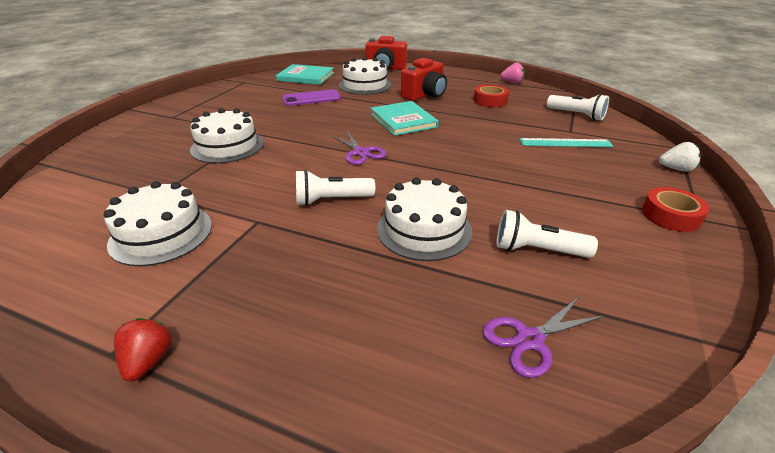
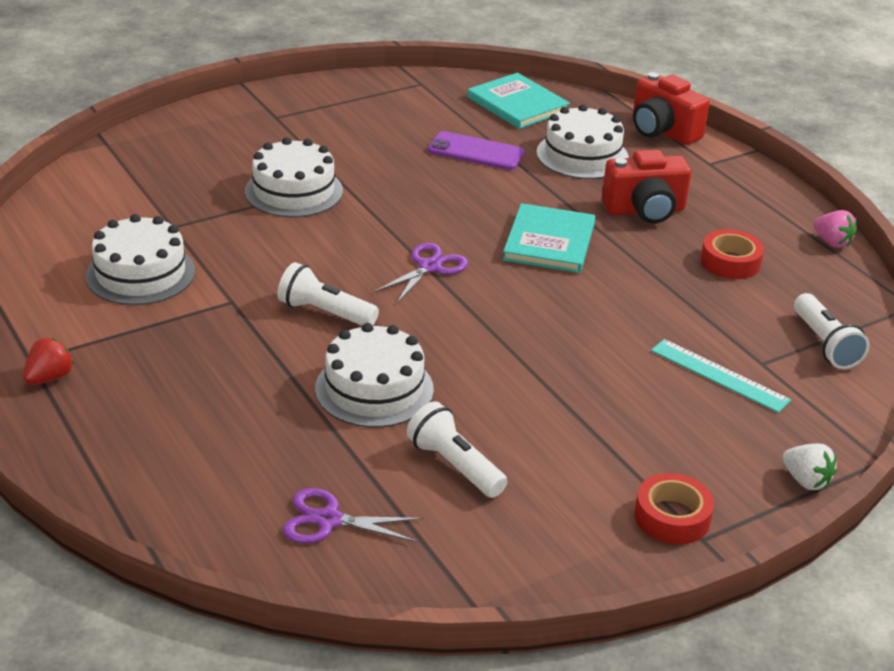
camera: 35 degrees right, 0 degrees up
(360, 152) = (430, 267): purple scissors -> purple scissors turned 150 degrees counterclockwise

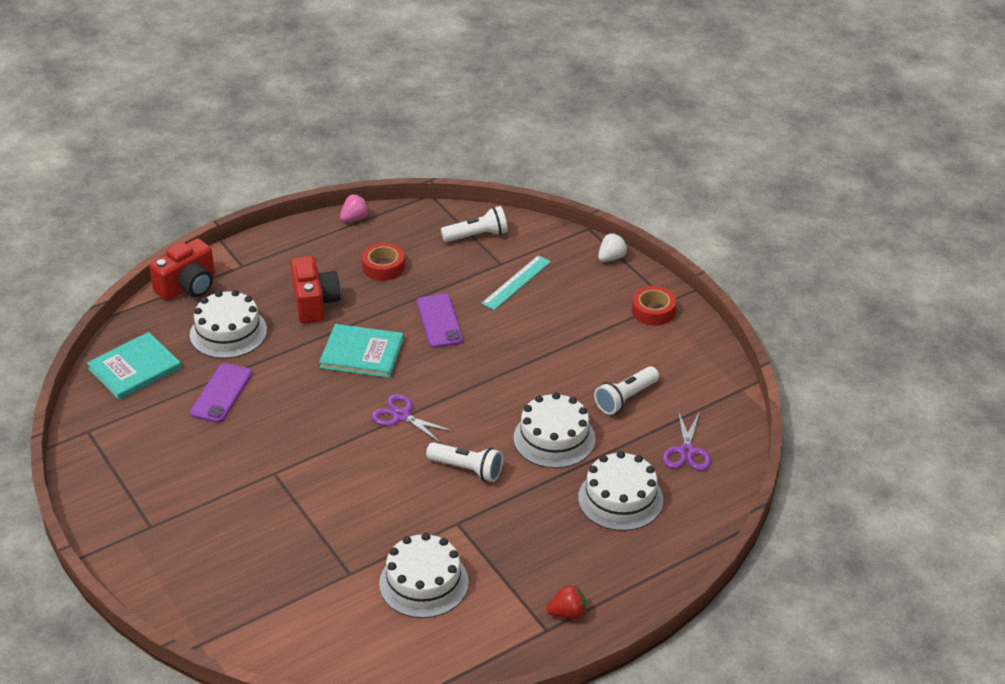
camera: 90 degrees left, 5 degrees up
(49, 378) = (567, 613): red strawberry -> red strawberry turned 135 degrees clockwise
(294, 191) = (289, 502): white cake -> white cake (620, 499)
(325, 312) = (467, 469): white flashlight -> white flashlight turned 90 degrees counterclockwise
(620, 303) = (439, 321): none -> purple phone

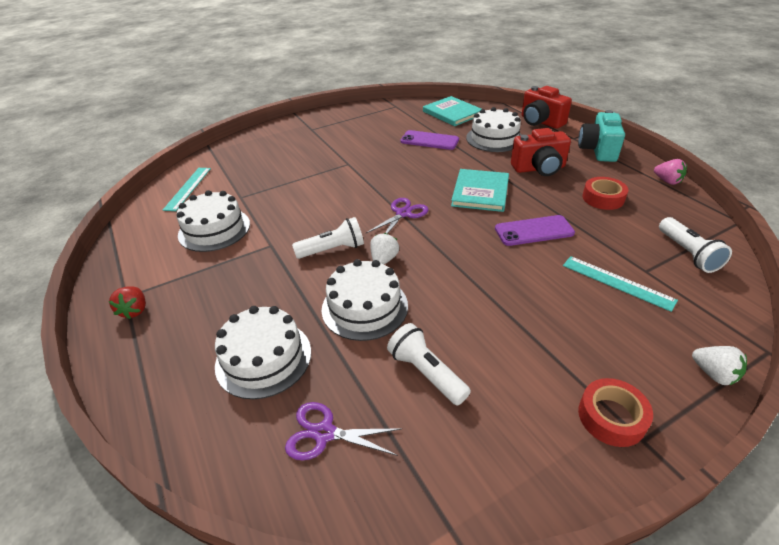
camera: 95 degrees right, 0 degrees up
(278, 252) = (598, 150): none -> turquoise camera
(320, 639) = (188, 188): none -> turquoise ruler
(467, 469) = (332, 250): white flashlight -> white flashlight turned 135 degrees counterclockwise
(484, 428) = (384, 259): none -> white strawberry

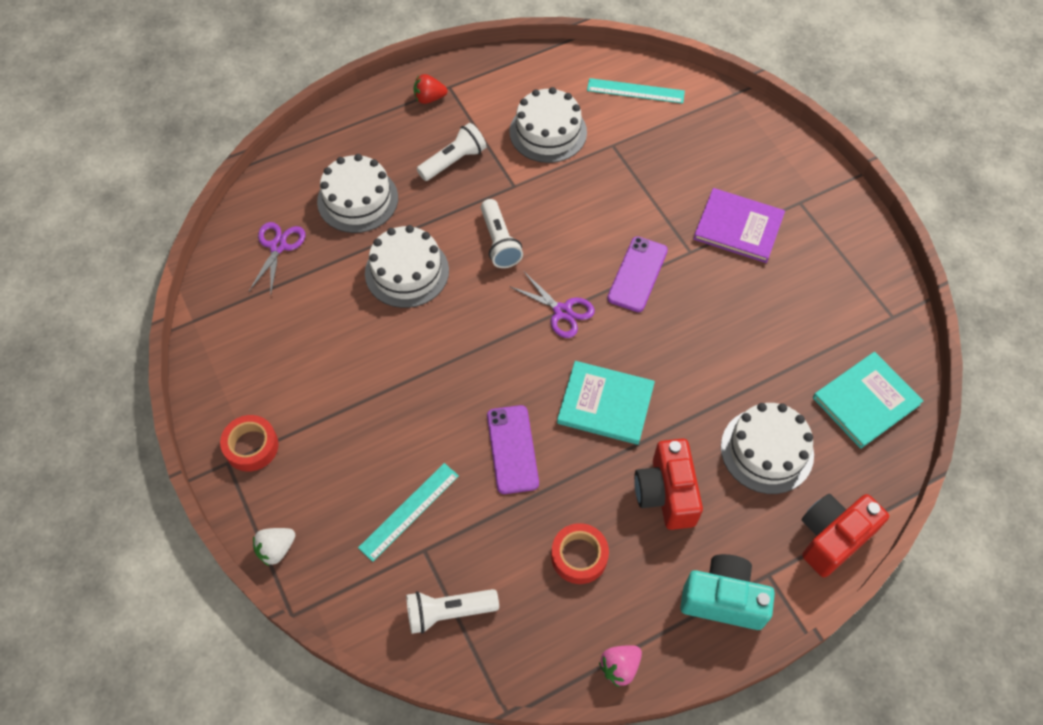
camera: 90 degrees right, 20 degrees up
(329, 147) = (738, 227): none -> purple book
(384, 259) = (476, 289): white strawberry -> none
(426, 373) = (320, 317): white flashlight -> white flashlight (453, 161)
(429, 140) = (759, 357): purple phone -> purple phone (637, 274)

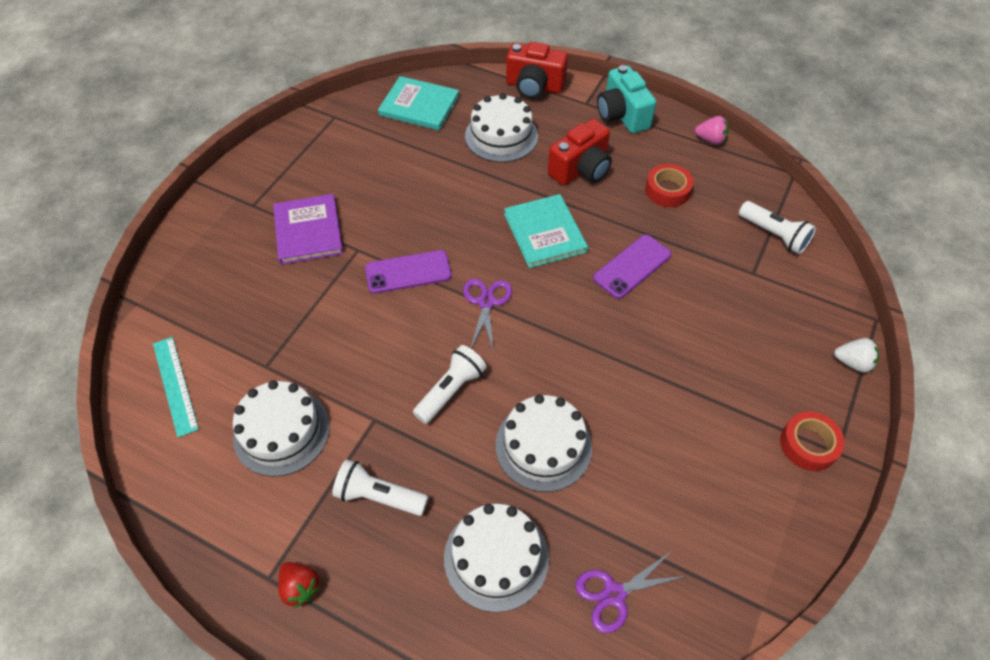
camera: 125 degrees left, 5 degrees down
(409, 511) = (738, 299): turquoise ruler -> none

